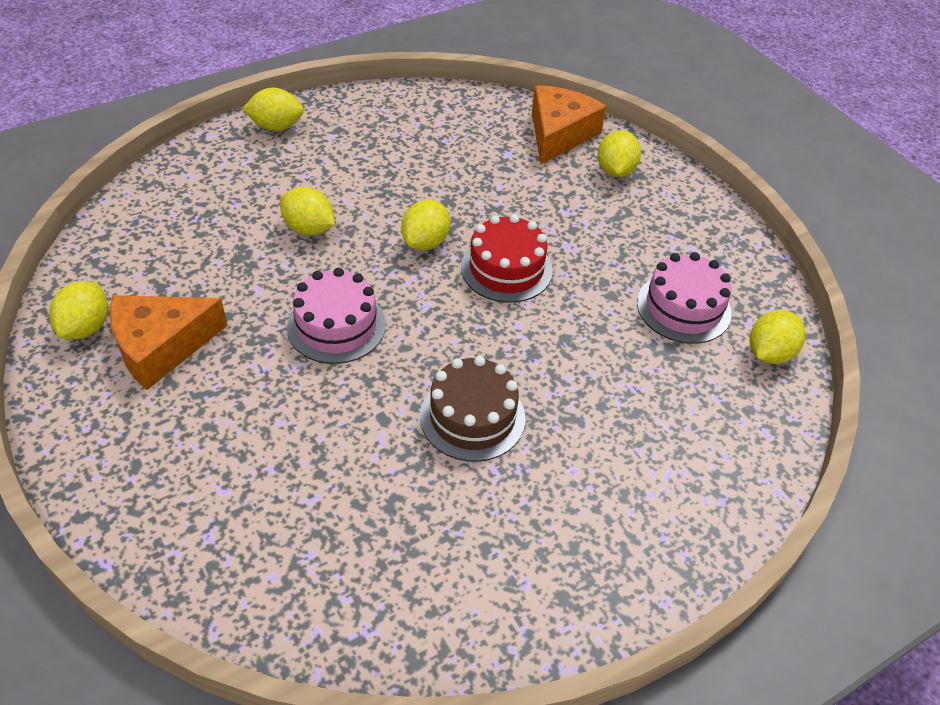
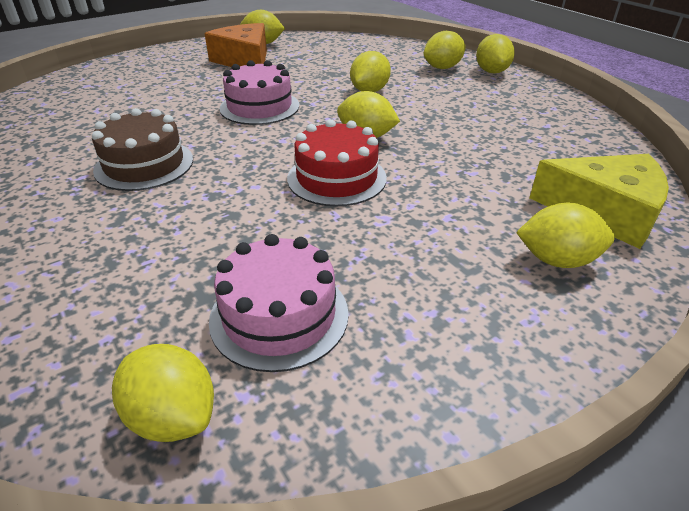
camera: 90 degrees right, 10 degrees down
(252, 160) = (442, 68): none -> yellow lemon
(559, 134) = (604, 212): orange cheese -> yellow cheese

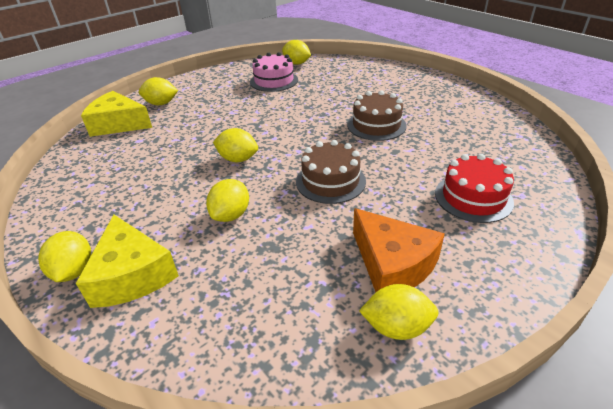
camera: 175 degrees right, 0 degrees up
(259, 107) = (330, 181): pink cake -> brown cake
(336, 178) = (257, 128): red cake -> red cake (473, 197)
(442, 68) = (132, 274): yellow lemon -> yellow cheese

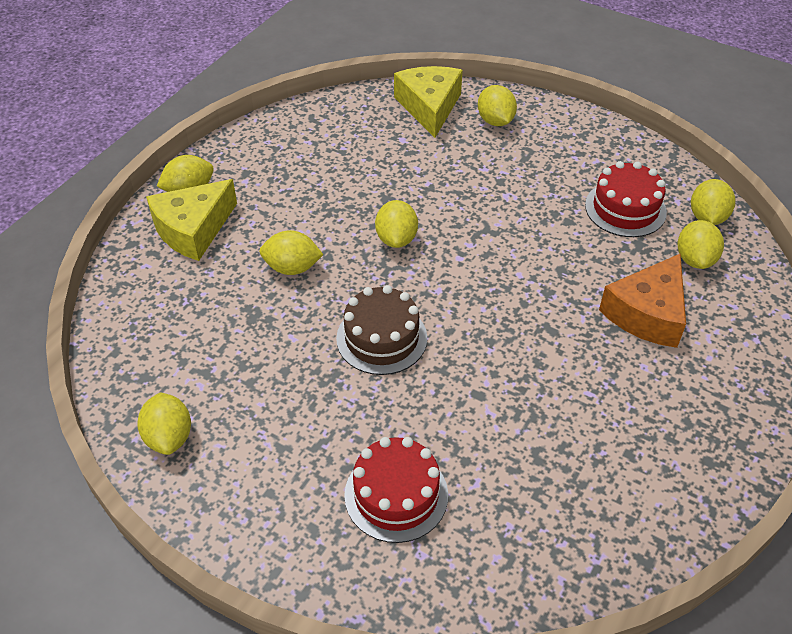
camera: 70 degrees right, 10 degrees up
(274, 81) = (625, 208): pink cake -> red cake
(323, 72) = (695, 259): none -> yellow lemon
(376, 125) = (543, 361): brown cake -> none
(392, 264) = (250, 422): orange cheese -> orange cheese (647, 313)

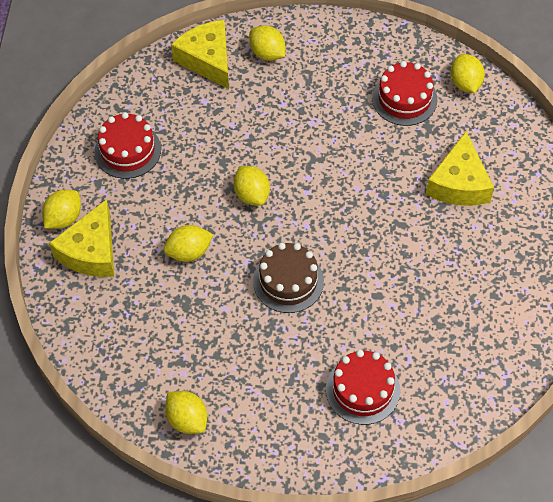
camera: 25 degrees left, 10 degrees up
(295, 156) = (128, 150): none -> red cake
(647, 313) = (459, 183): orange cheese -> yellow cheese
(695, 259) = (472, 124): yellow lemon -> none

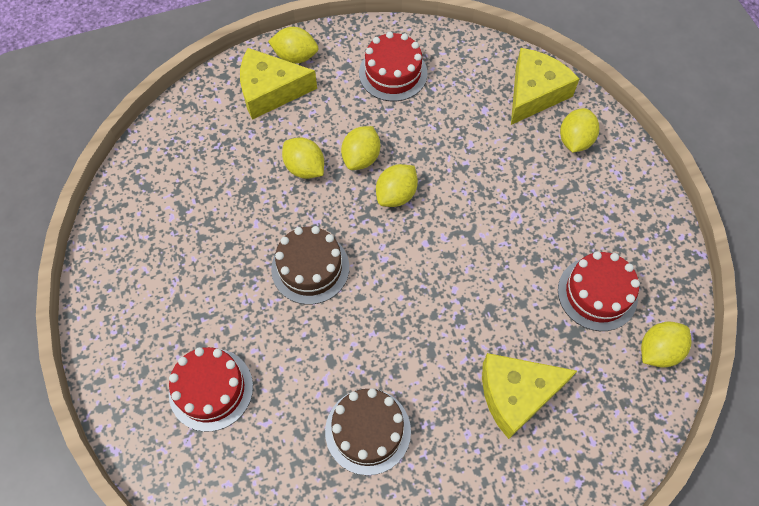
camera: 65 degrees right, 5 degrees up
(187, 419) = (123, 240): yellow lemon -> yellow lemon (361, 158)
(445, 290) = (368, 431): none -> brown cake

